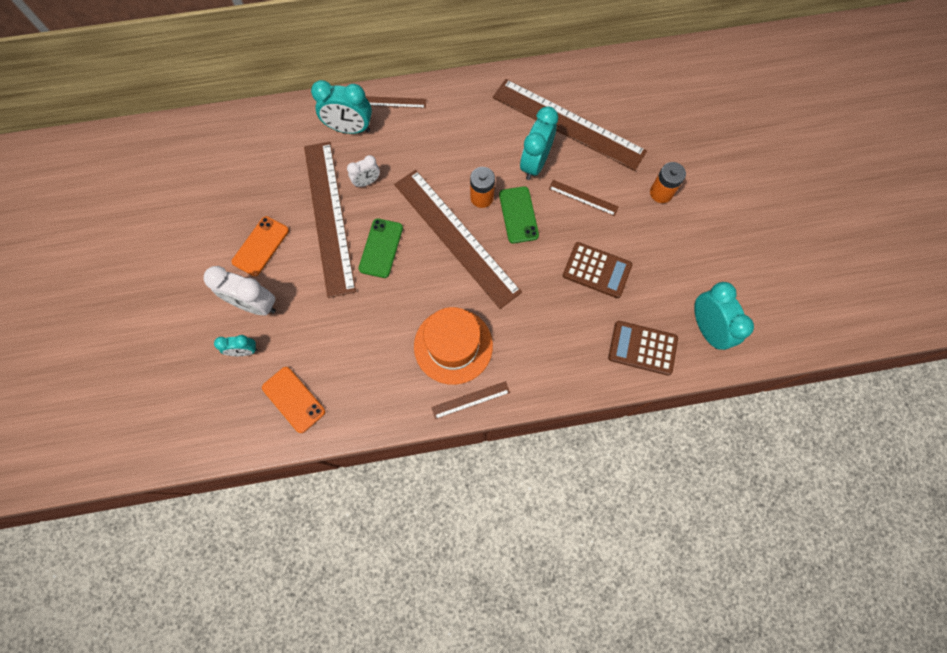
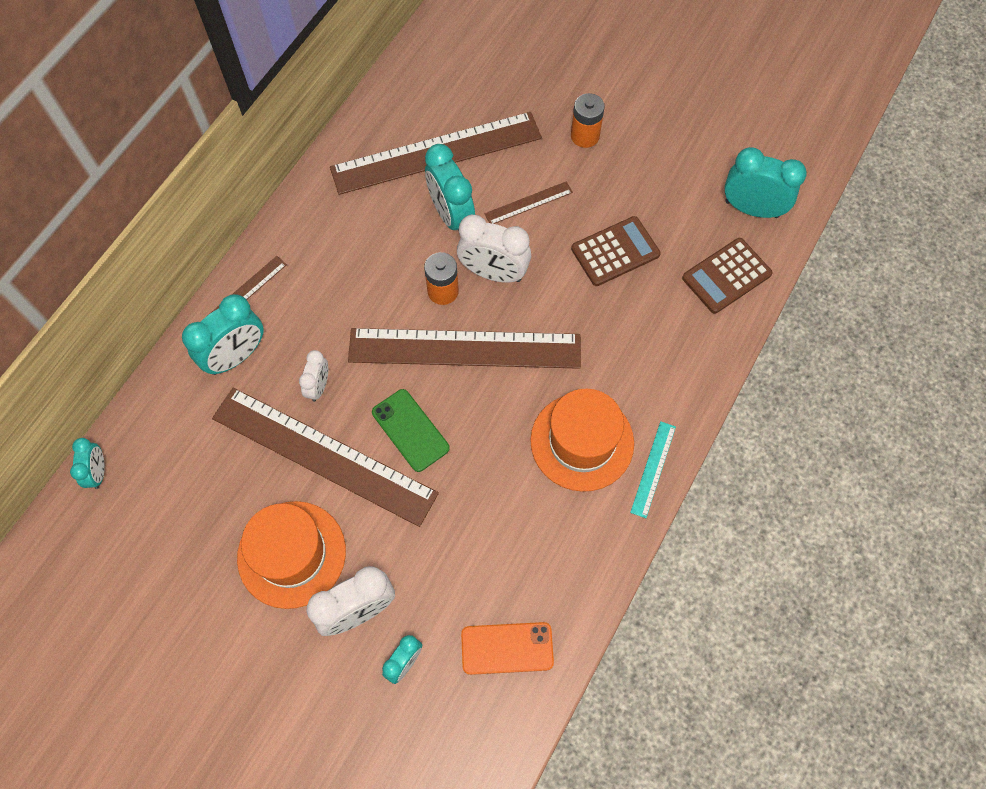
camera: 50 degrees left, 5 degrees down
(232, 121) = (98, 472): none -> turquoise clock
(261, 246) = (291, 554): orange phone -> orange hat
(470, 399) = (653, 469): brown ruler -> turquoise ruler
(518, 215) = (493, 273): green phone -> white clock

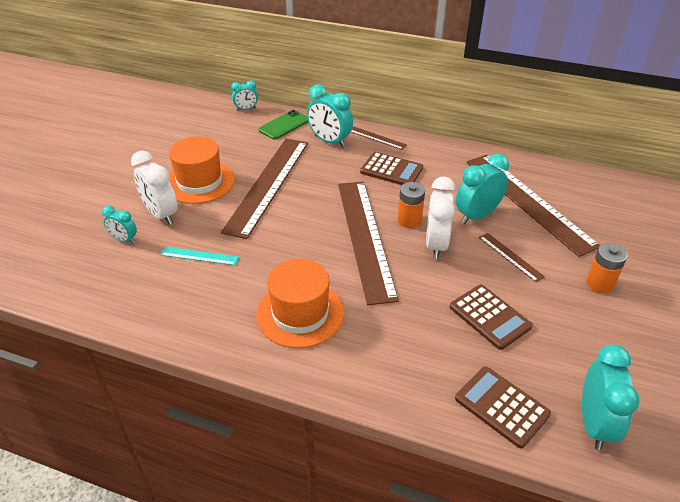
camera: 80 degrees right, 25 degrees down
(319, 386) = (317, 175): white clock -> none
(331, 288) = (391, 170): none -> brown calculator
(410, 430) = (293, 219): green phone -> green phone (284, 125)
(507, 648) = (129, 289): orange phone -> none
(653, 469) = (282, 364): turquoise ruler -> turquoise ruler (199, 256)

